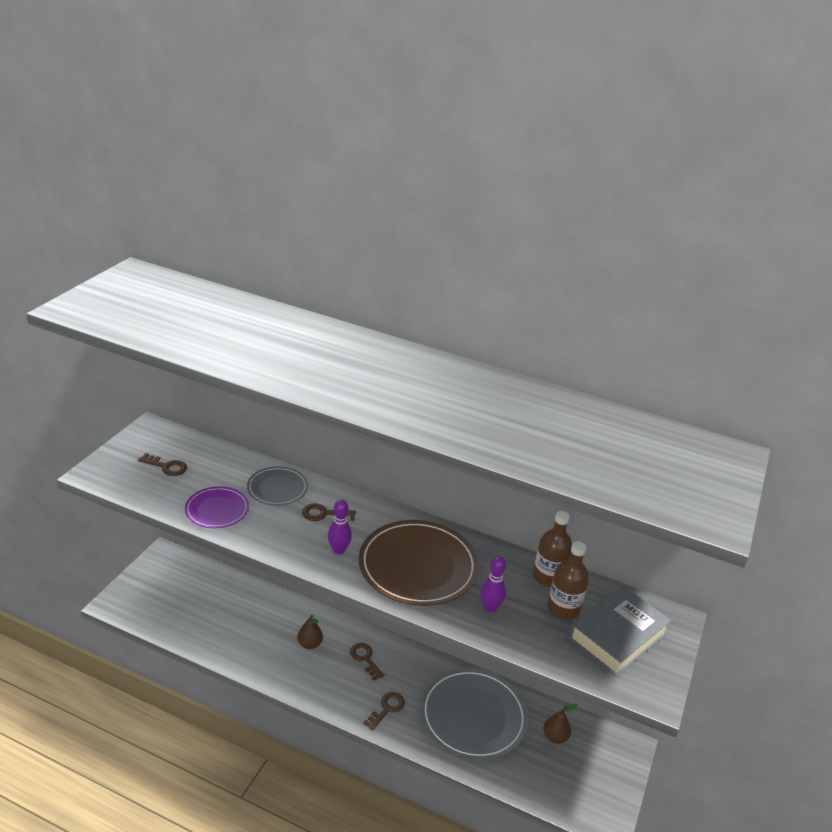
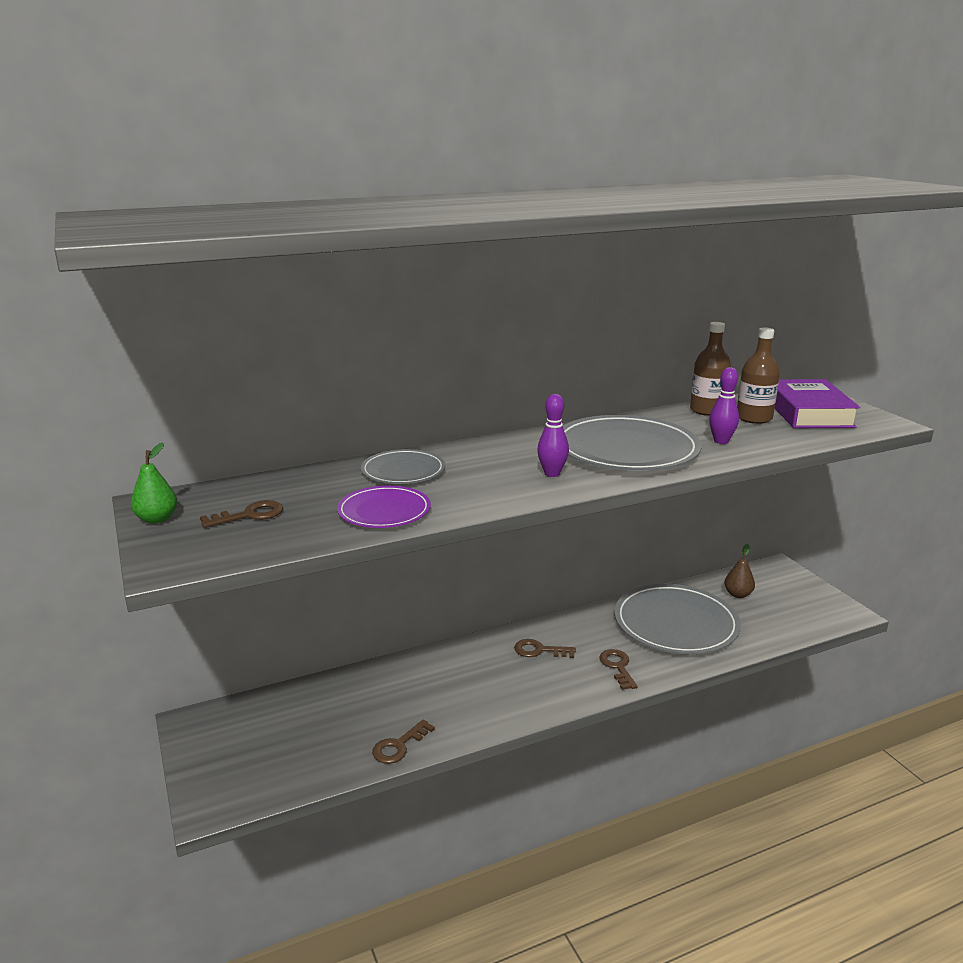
camera: 45 degrees left, 10 degrees down
(134, 441) = (157, 519): none -> green pear
(310, 644) = (478, 676): brown pear -> none
(324, 514) = (484, 463): brown key -> brown key (398, 746)
(418, 566) = (626, 449): brown plate -> grey plate
(617, 636) = (808, 412): grey book -> purple book

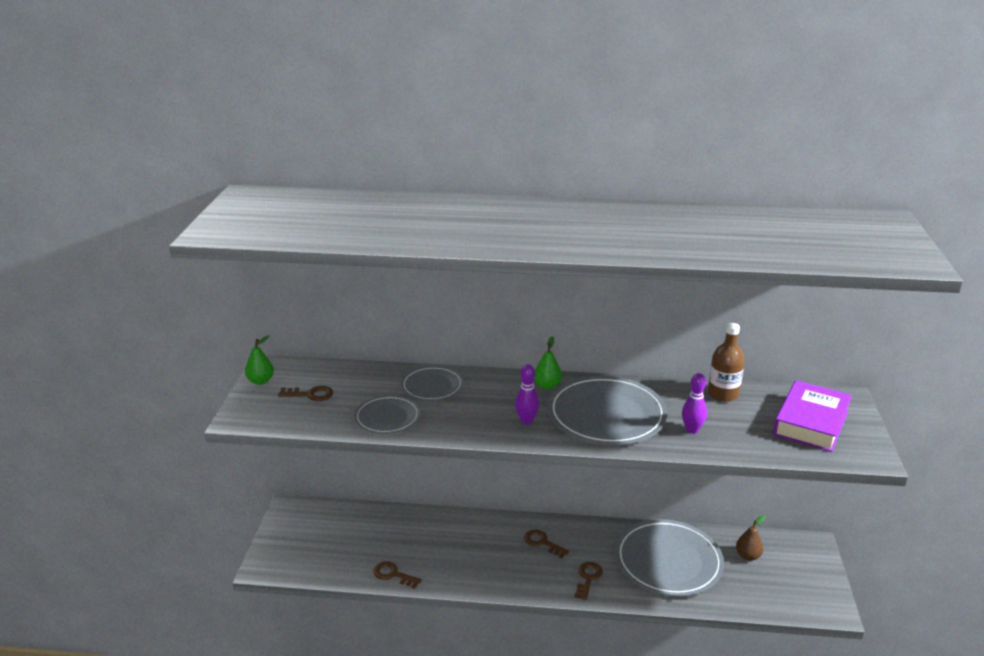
camera: 30 degrees right, 5 degrees up
(384, 511) = (387, 417): purple plate -> grey plate
(398, 746) = (393, 574): brown key -> brown key turned 45 degrees clockwise
(533, 441) = (547, 385): none -> green pear
(754, 418) = (752, 414): brown bottle -> none

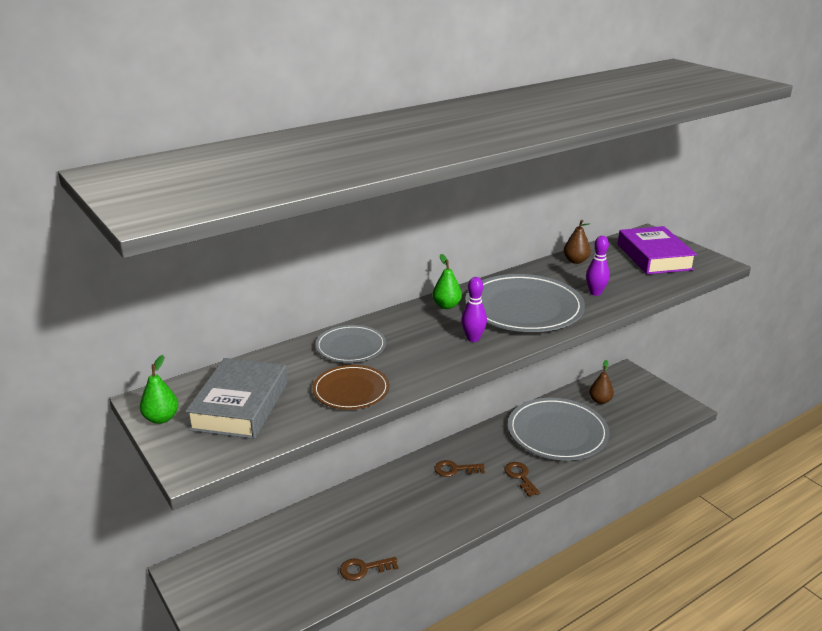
camera: 40 degrees left, 0 degrees up
(310, 394) = (240, 406): brown key -> grey book
(387, 417) = (351, 390): grey plate -> brown plate
(723, 394) = (576, 261): brown bottle -> brown pear

